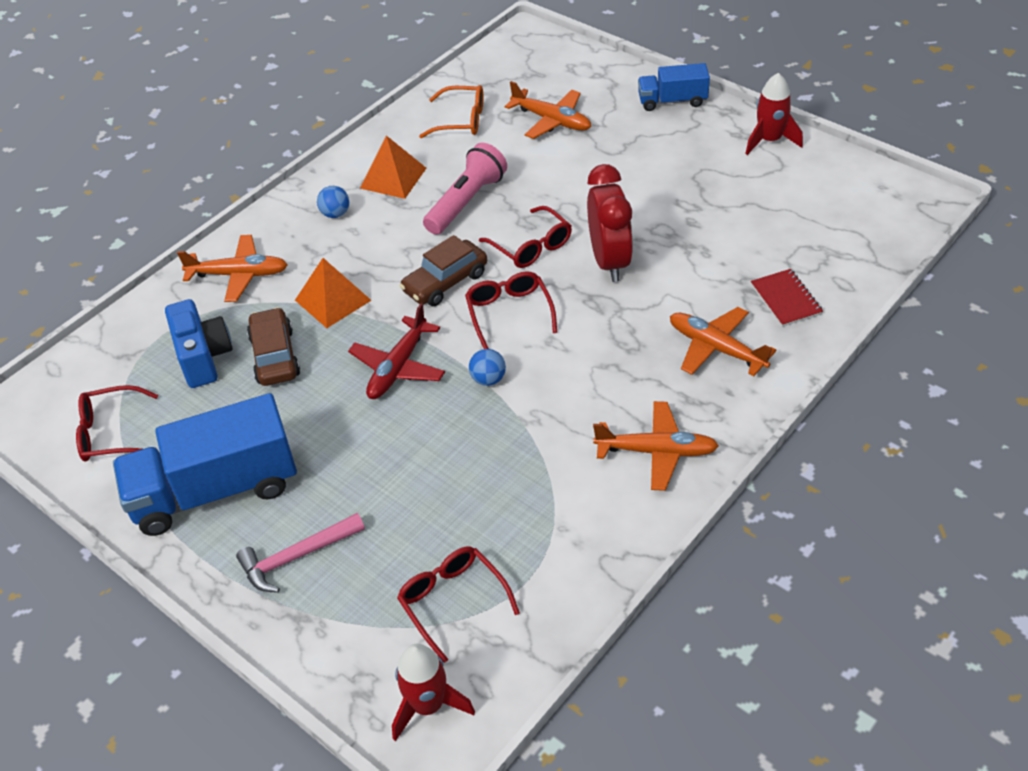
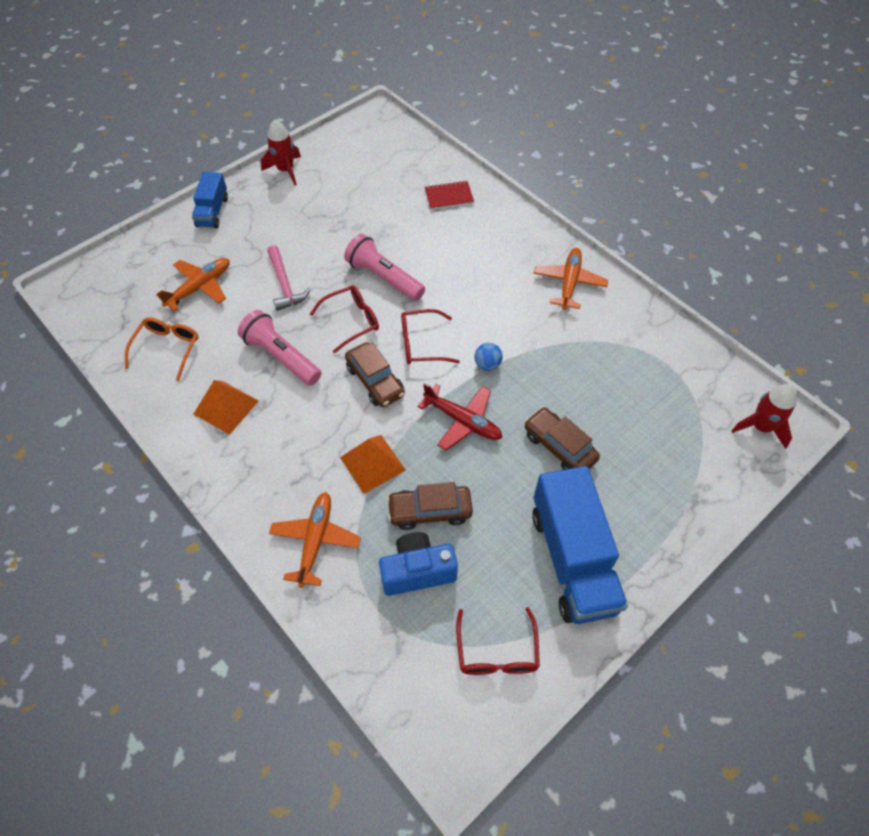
camera: 85 degrees left, 10 degrees up
(297, 557) = (642, 500): pink hammer -> pink hammer (285, 284)
(335, 214) = (258, 456): blue ball -> none
(370, 464) = (559, 447): none -> brown car
(452, 601) = (682, 406): red glasses -> none
(609, 261) = (384, 278): red clock -> pink flashlight
(716, 348) = (485, 238): orange plane -> none

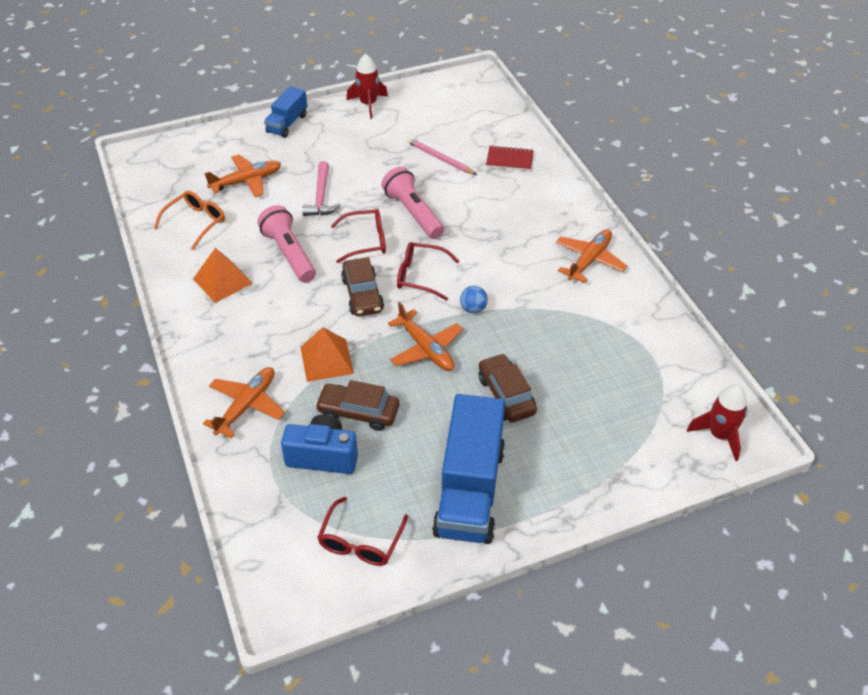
camera: 20 degrees right, 10 degrees down
(383, 212) = (440, 158): none -> pink pencil
(462, 421) = (425, 348): red plane -> orange plane

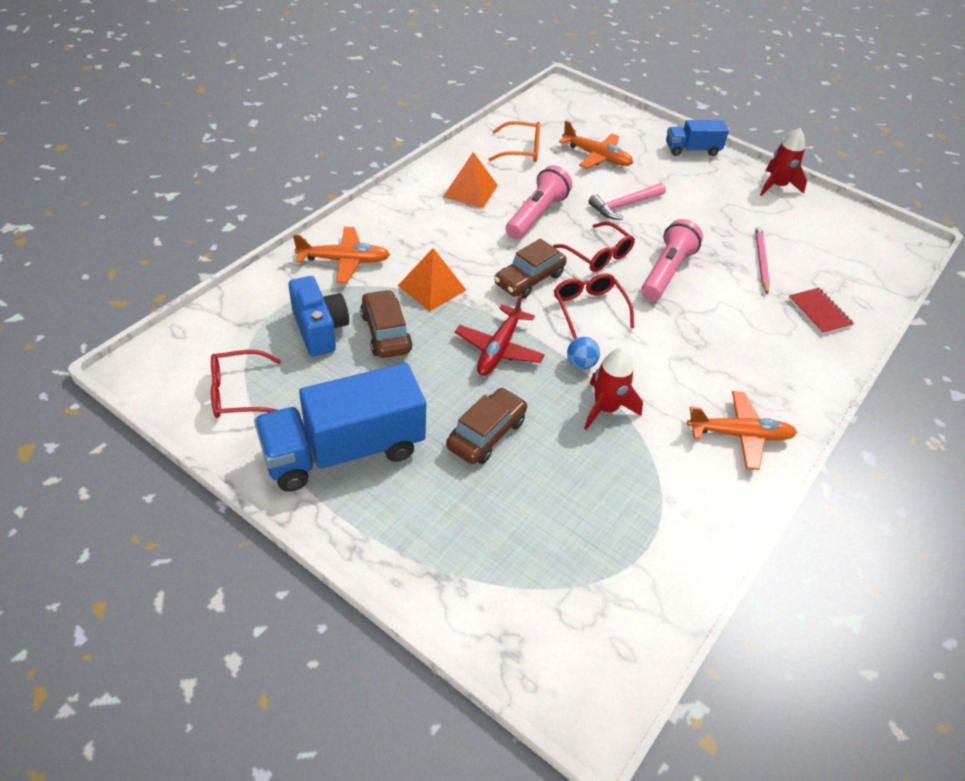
camera: 55 degrees right, 0 degrees up
(425, 348) = (499, 349): orange plane -> red plane
(719, 435) = (576, 667): red rocket -> red rocket (605, 408)

